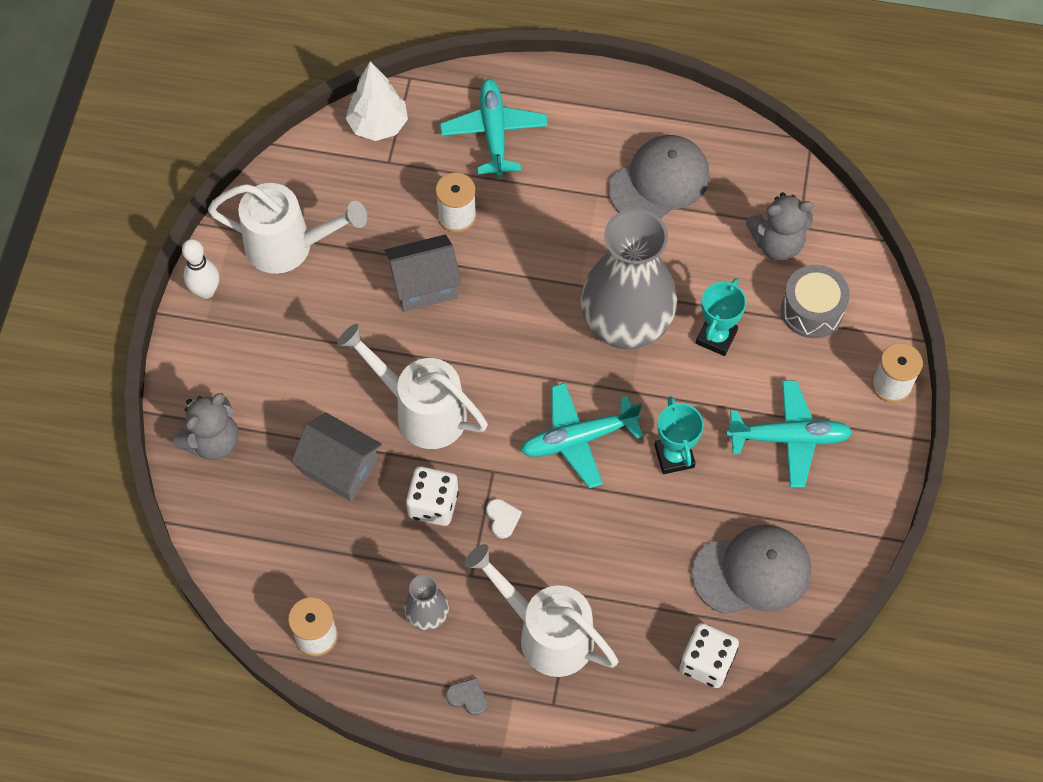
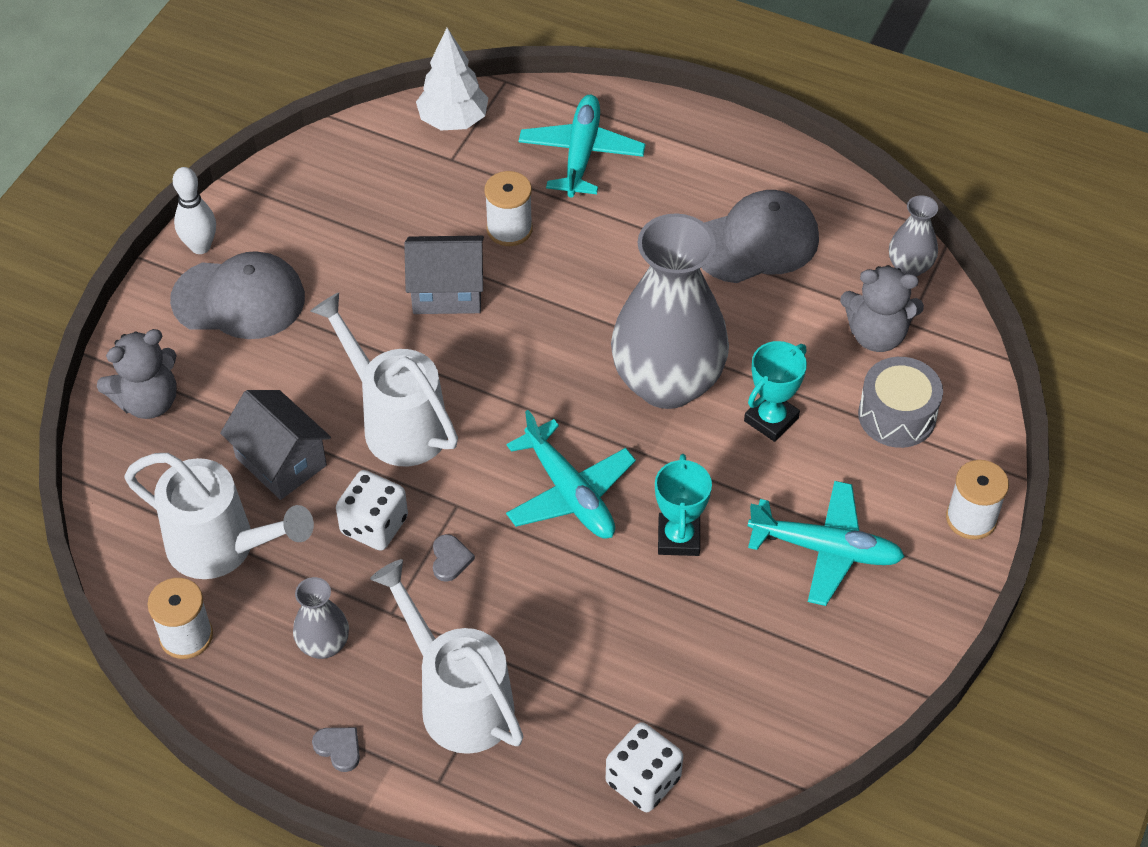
camera: 15 degrees right, 10 degrees down
(289, 246) = (309, 221): white watering can -> white watering can (222, 547)
(502, 518) = (450, 559): white heart -> grey heart
(578, 439) = (569, 493): turquoise plane -> turquoise plane turned 120 degrees counterclockwise
(752, 571) = (733, 689): grey cap -> grey cap (239, 299)
(786, 176) = (909, 267): none -> grey vase

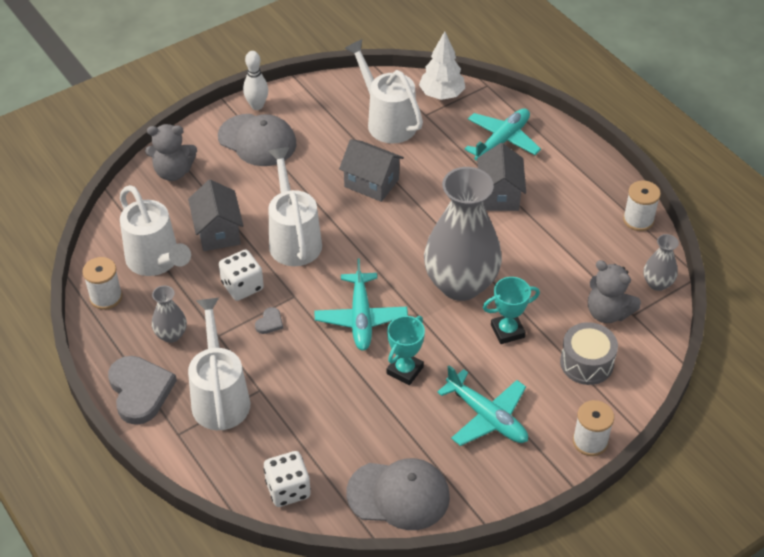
camera: 30 degrees right, 5 degrees down
(339, 748) = (140, 391): grey heart -> grey heart, size x2.32
(405, 191) = (387, 121): none -> white watering can
(509, 229) = (431, 164): white spool -> white spool (638, 220)
(630, 233) = (499, 195): none -> grey house
(756, 242) = (571, 230): grey cap -> grey cap (398, 495)

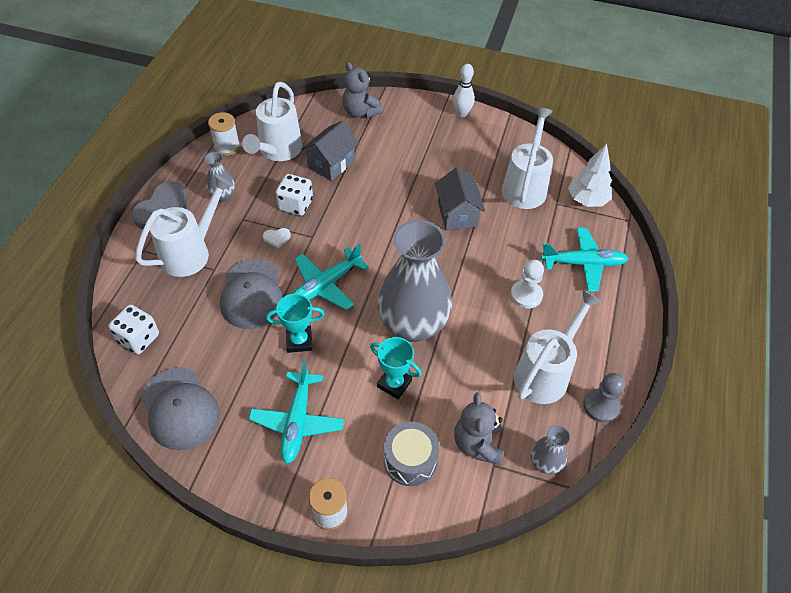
camera: 50 degrees right, 5 degrees up
(257, 140) = (431, 133): grey cap -> grey cap (251, 294)
(269, 322) = (277, 238): grey heart -> white heart
(294, 239) = (363, 205): white watering can -> white watering can (545, 373)
(499, 195) = (526, 295): grey house -> white pawn
(638, 220) = (601, 406): white spool -> grey pawn

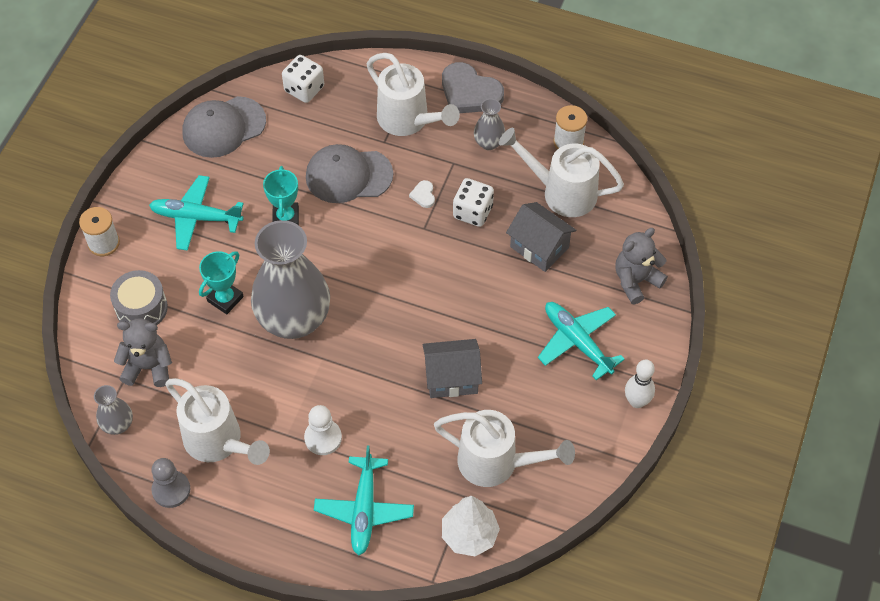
camera: 95 degrees right, 5 degrees up
(325, 285) = (354, 240): turquoise plane -> turquoise plane (577, 341)

